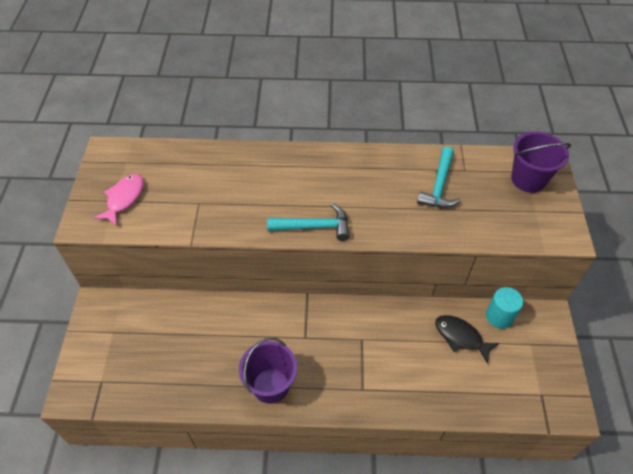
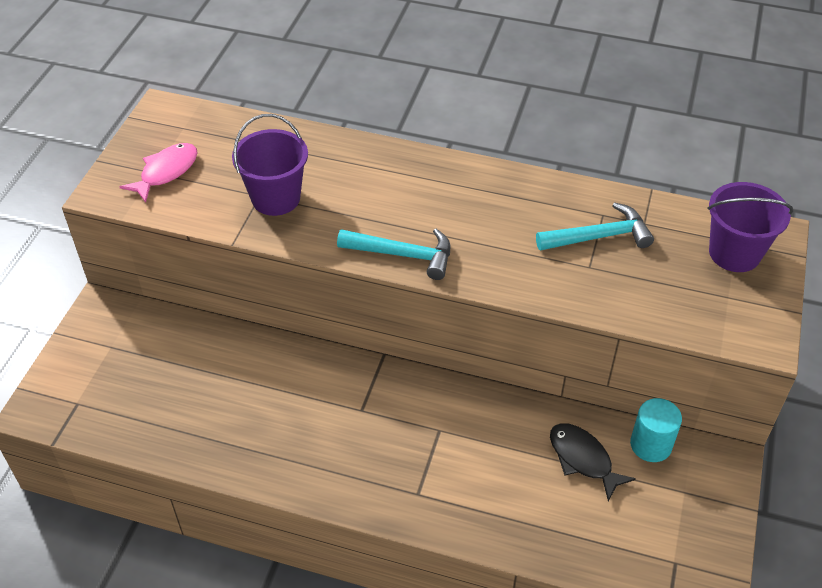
camera: 15 degrees right, 5 degrees down
(271, 385) = (294, 459): purple bucket -> purple bucket (276, 198)
(439, 186) = (599, 236): turquoise hammer -> turquoise hammer turned 135 degrees counterclockwise

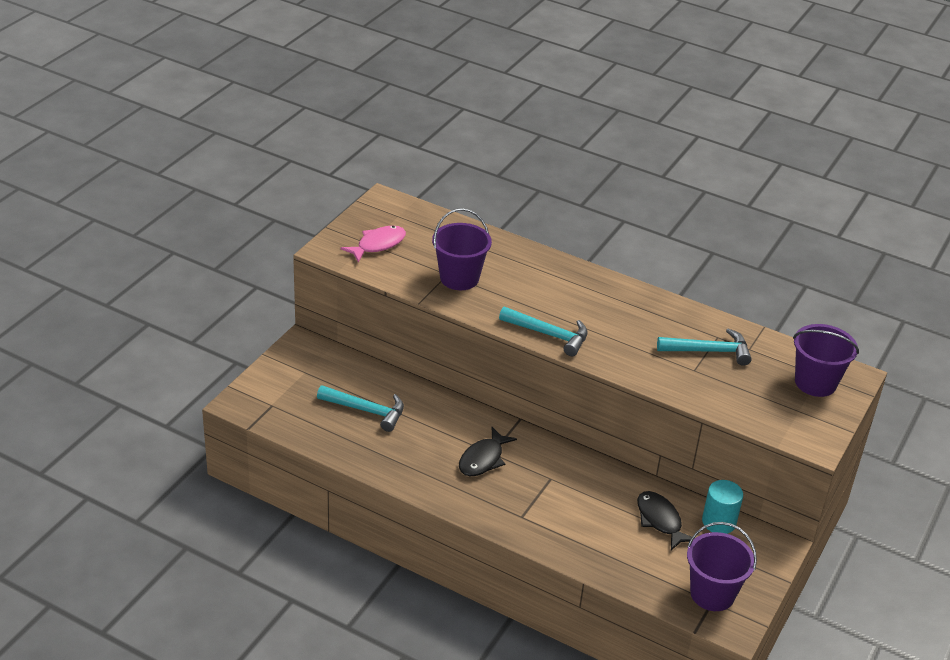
camera: 10 degrees right, 10 degrees down
(196, 385) = (366, 410): none -> turquoise hammer
(352, 422) = (483, 459): none -> black fish
(672, 551) = (712, 594): none -> purple bucket

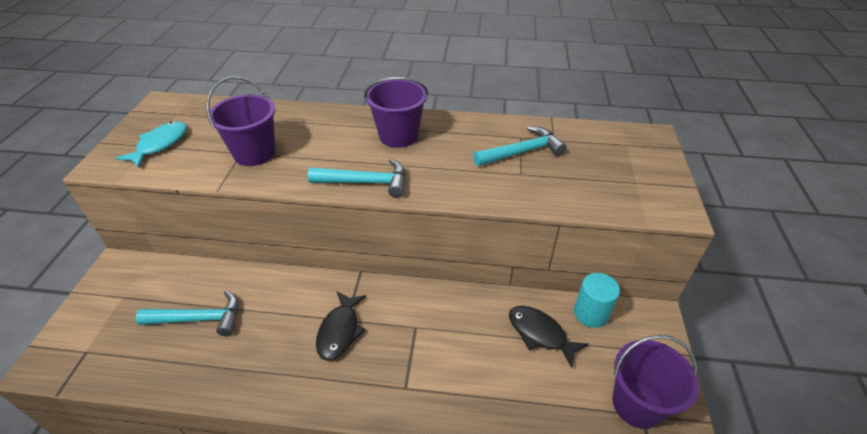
camera: 20 degrees left, 5 degrees up
(378, 244) = (160, 144): pink fish -> turquoise fish
(815, 382) = (628, 152): purple bucket -> purple bucket (398, 136)

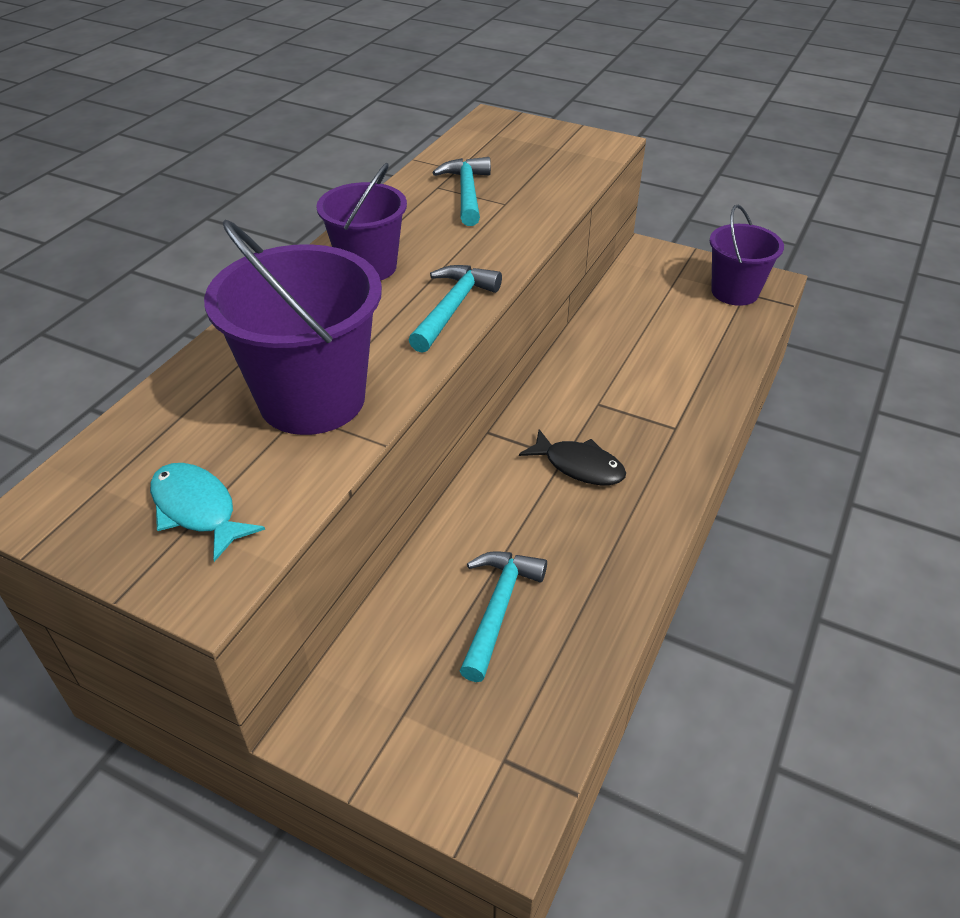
camera: 70 degrees left, 0 degrees up
(254, 153) = (312, 399): purple bucket -> purple bucket, size x1.55
(540, 334) = (641, 321): black fish -> none
(591, 313) = (629, 283): turquoise cylinder -> none

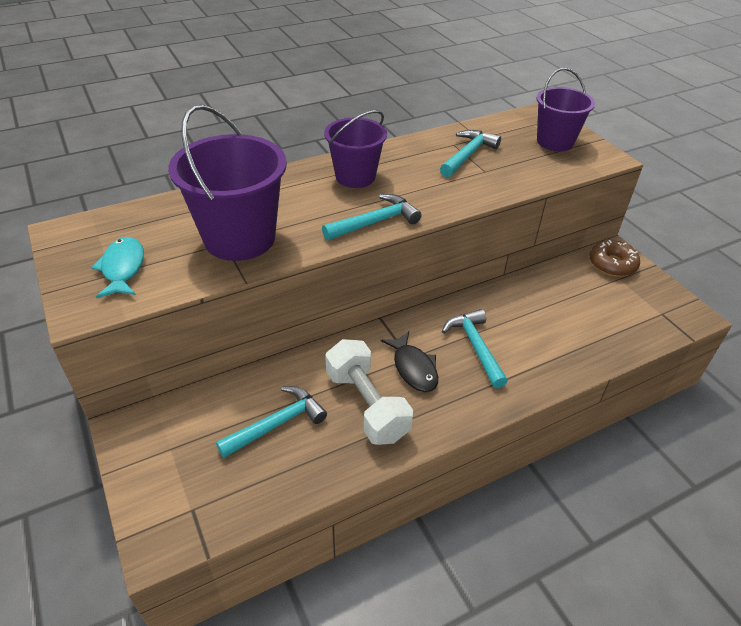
camera: 35 degrees right, 0 degrees up
(572, 531) = (366, 405): none -> white dumbbell
(616, 411) = (475, 347): none -> turquoise hammer
(658, 265) = (612, 264): none -> brown donut
(735, 292) = (653, 309): purple bucket -> purple bucket (555, 142)

